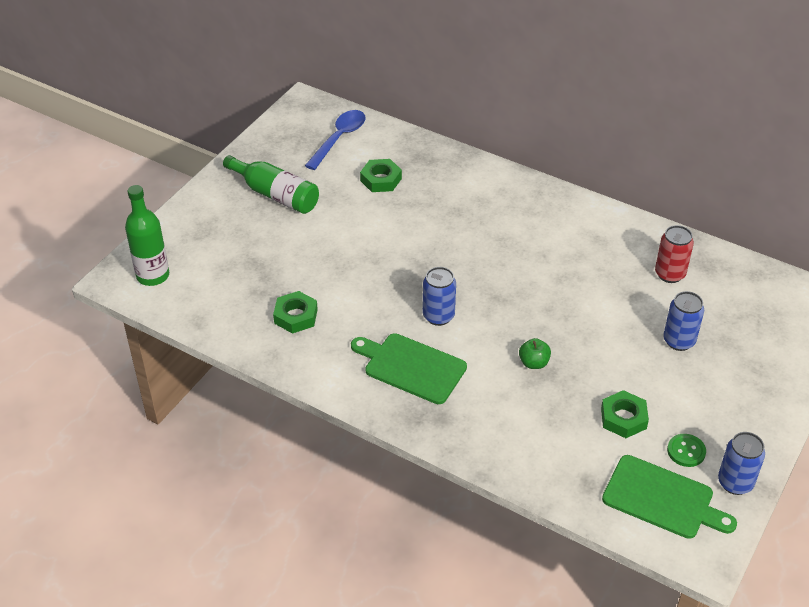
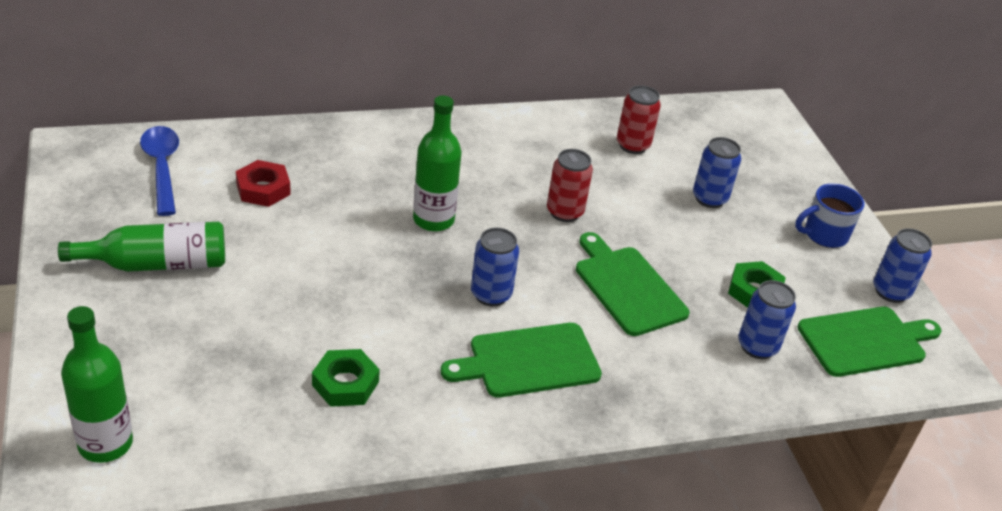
camera: 50 degrees left, 5 degrees down
(381, 179) = (263, 189): green nut -> red nut
(460, 251) = (433, 220): none -> green bottle
(533, 363) = (627, 287): green apple -> green cutting board
(555, 292) = (564, 212): none -> red can
(574, 451) = (757, 346): none -> blue can
(686, 451) = (829, 289): green button -> none
(738, 415) = (824, 235): none -> blue mug

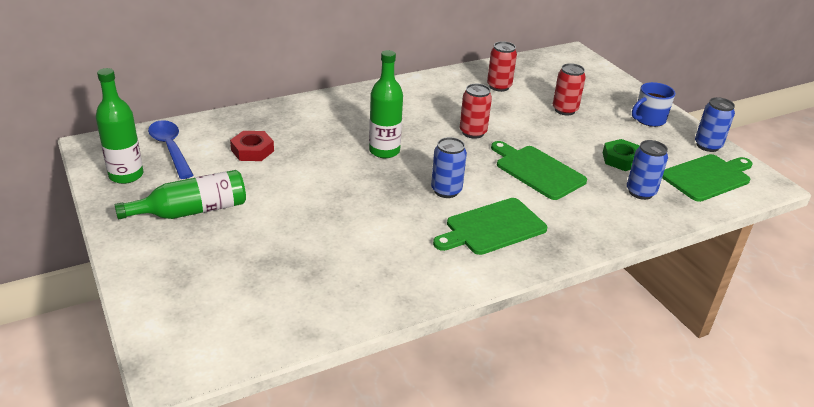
camera: 10 degrees left, 5 degrees down
(105, 444) = (201, 339): green bottle -> green bottle (126, 175)
(345, 383) = (368, 265): green nut -> none
(709, 198) = (564, 110): blue can -> red can

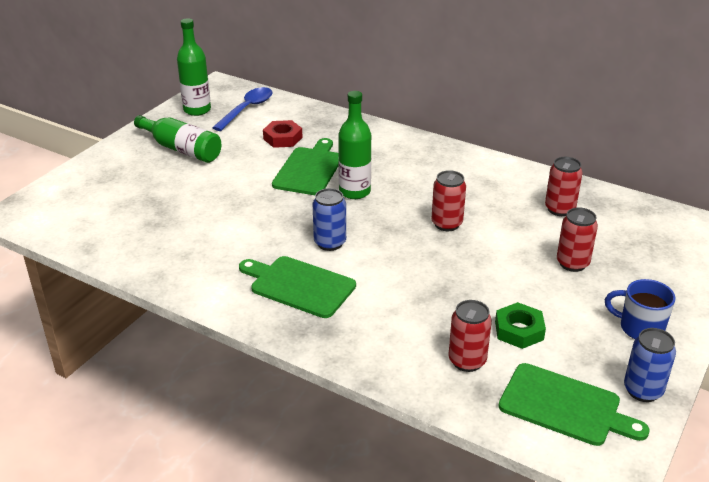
camera: 60 degrees right, 0 degrees up
(537, 171) = (425, 282): green cutting board -> green cutting board (309, 169)
(640, 192) = (467, 361): blue can -> red can

